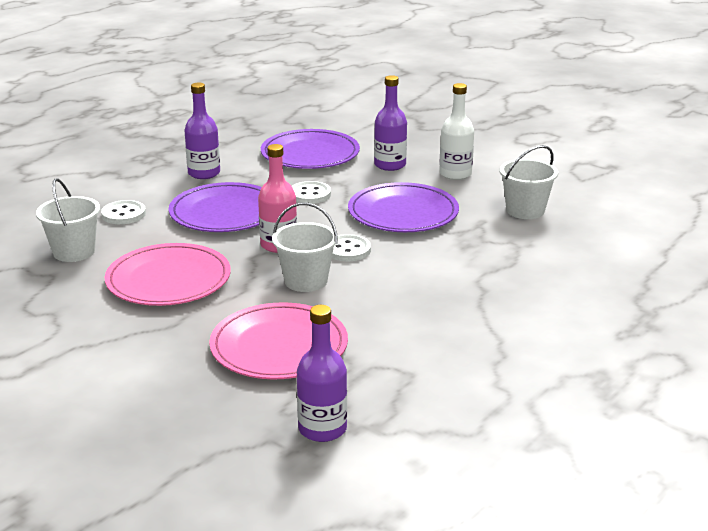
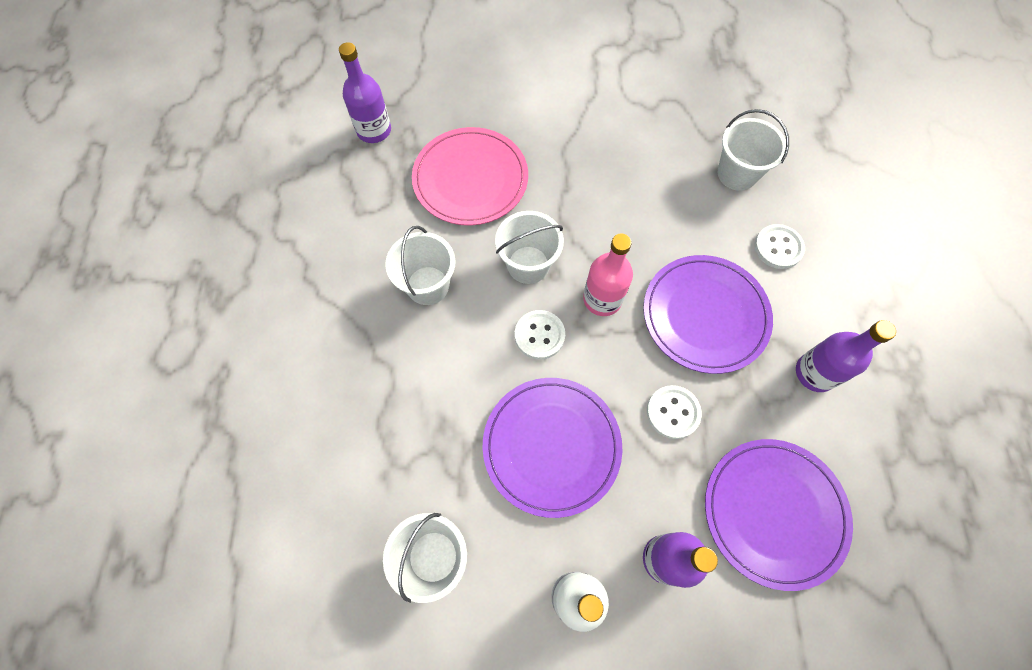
camera: 140 degrees right, 40 degrees up
(168, 280) = (627, 192): pink plate -> none
(400, 305) = (427, 285): none -> white bucket

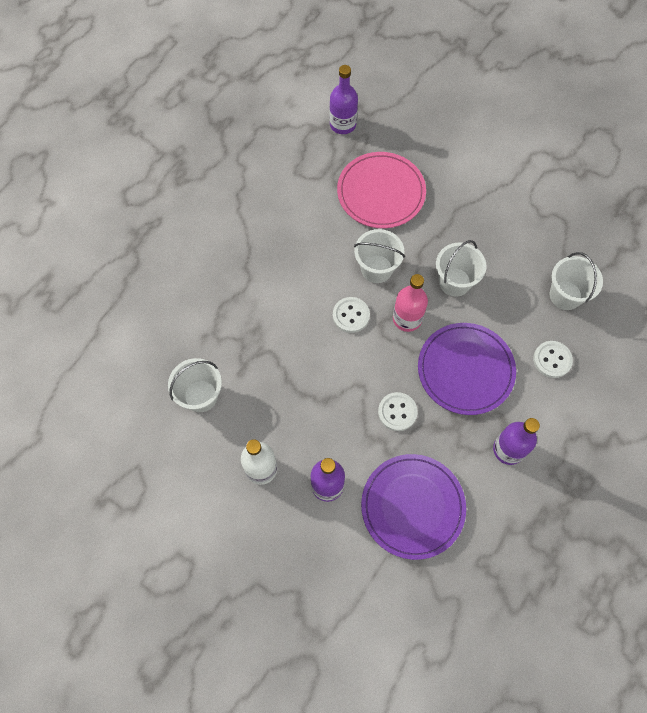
camera: 35 degrees right, 0 degrees up
(427, 285) = (305, 243): white bucket -> white bucket (454, 282)
(551, 446) = (309, 382): purple plate -> none

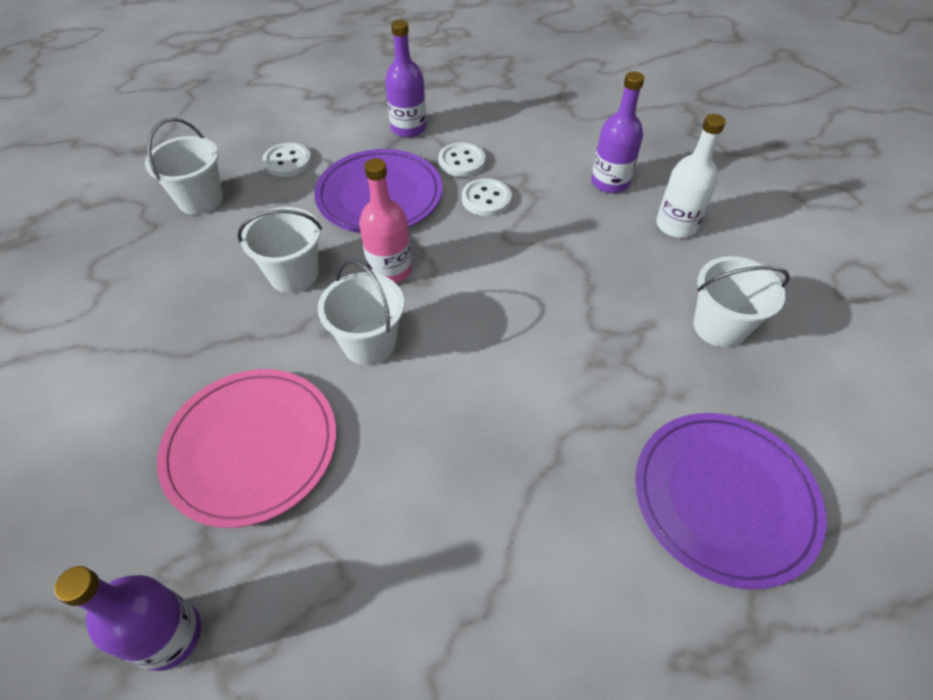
camera: 145 degrees left, 15 degrees down
(351, 315) = (454, 309): white button -> white button (462, 161)
(412, 506) = (536, 135): purple plate -> purple plate (724, 498)

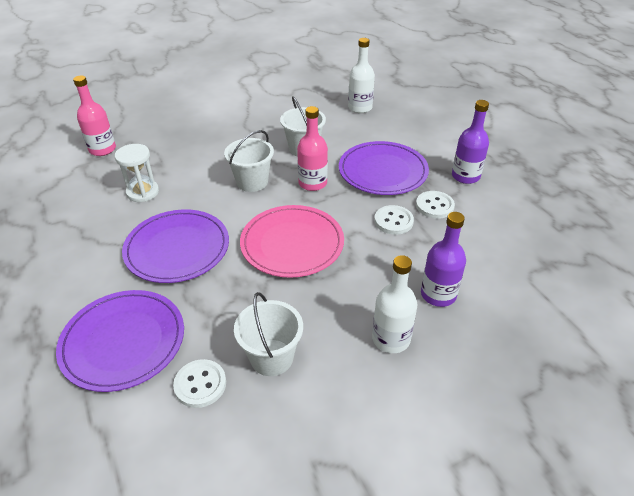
camera: 85 degrees right, 10 degrees down
(169, 635) = (102, 149): purple bottle -> pink bottle
(200, 199) = (360, 108): white bucket -> white bottle
(251, 447) = (187, 154): pink plate -> pink plate (292, 244)
(287, 162) = (405, 131): white button -> white button (200, 384)
(362, 518) = (143, 192): none -> white hourglass
(527, 443) = (177, 249): none -> purple plate

